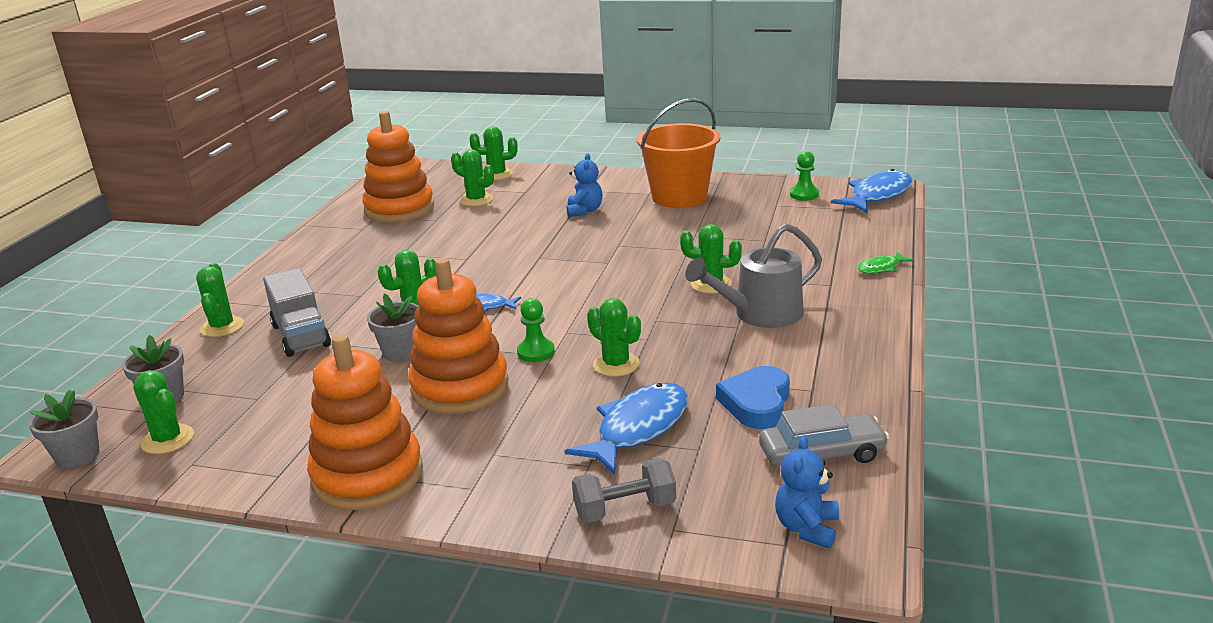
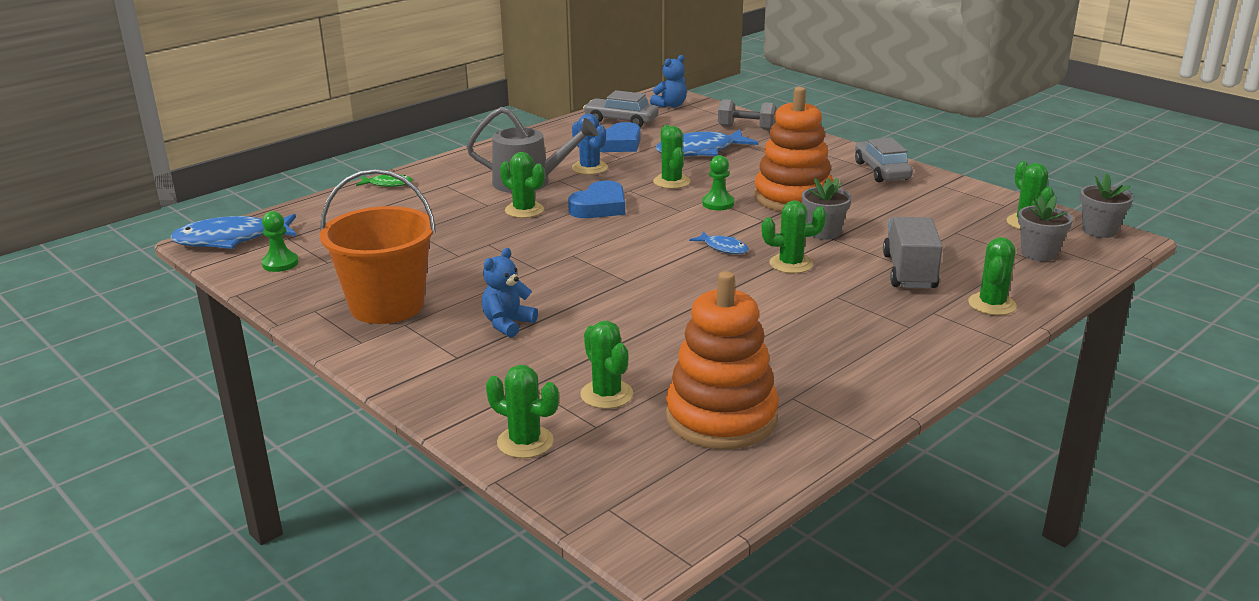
camera: 150 degrees left, 0 degrees up
(368, 476) = (882, 171): orange stacking toy -> grey car
(648, 310) = (599, 207): none -> blue heart
(730, 353) = (589, 168): none -> blue cactus

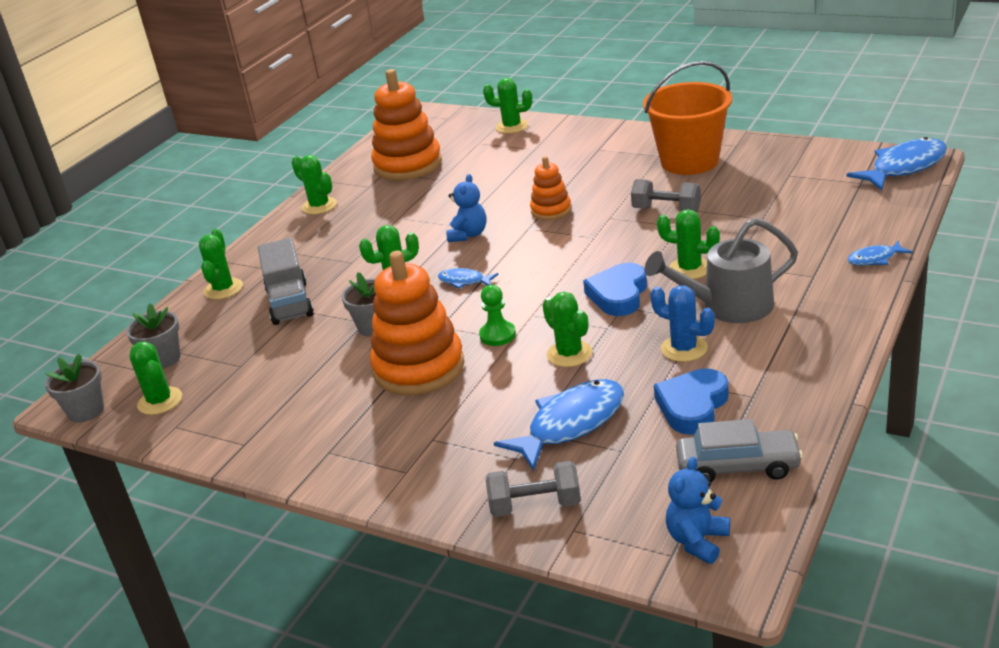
camera: 165 degrees right, 5 degrees up
(280, 263) = (823, 163): green pawn -> none
(388, 184) = (874, 259): green fish -> blue fish
(479, 261) = (666, 210): none -> grey dumbbell
(507, 324) = (587, 174): blue teddy bear -> blue teddy bear (468, 235)
(587, 293) = (551, 210): none -> orange stacking toy
(606, 394) = (484, 157): green cactus -> green cactus (319, 206)
(882, 171) = (319, 451): grey car -> none

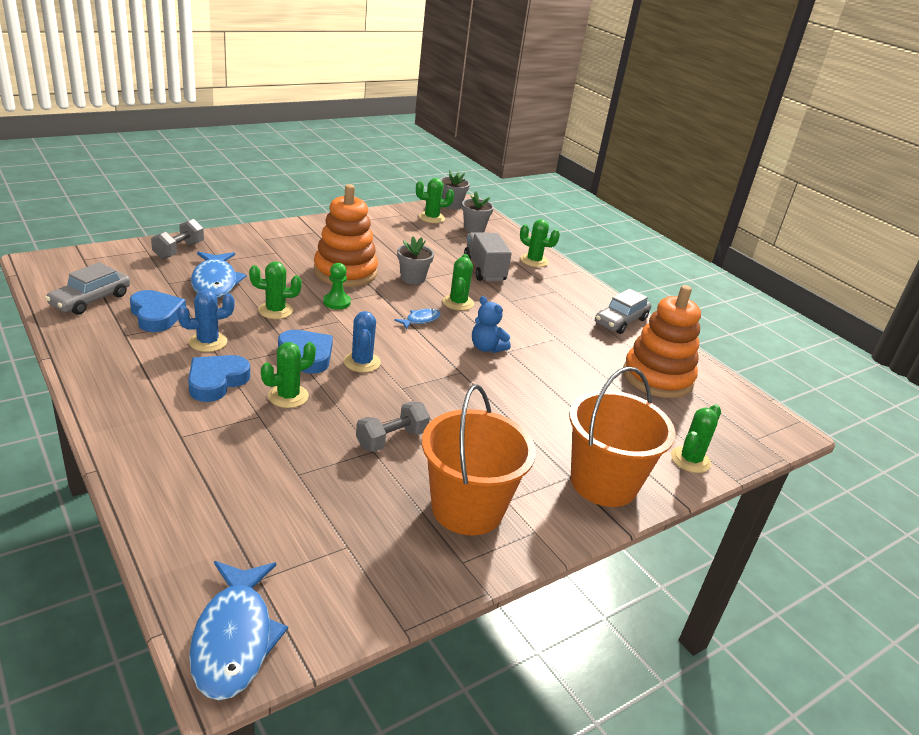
camera: 110 degrees right, 0 degrees up
(289, 303) = (484, 269): grey truck -> grey truck turned 60 degrees clockwise
(319, 206) = (620, 321): green cactus -> grey car
(551, 210) = (476, 393): orange stacking toy -> none
(586, 268) = (362, 362): none -> blue cactus
(587, 139) = (603, 483): none -> orange bucket
(697, 541) = (76, 267): blue teddy bear -> none
(729, 306) = (216, 381): grey watering can -> blue heart
(874, 259) = (142, 479): blue fish -> none

